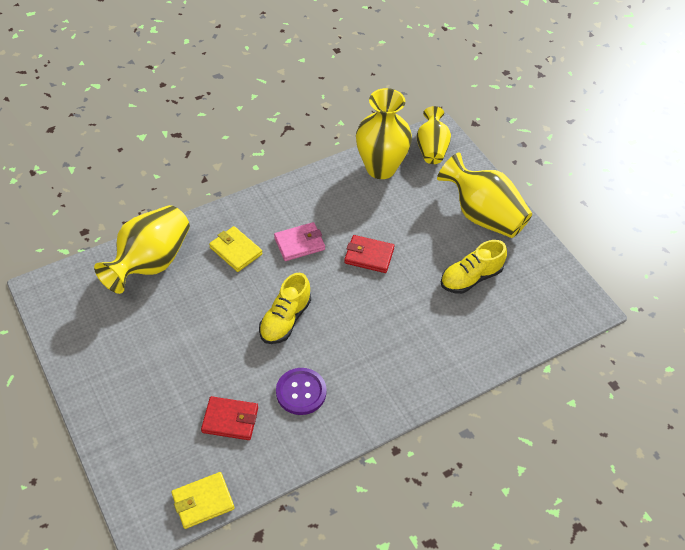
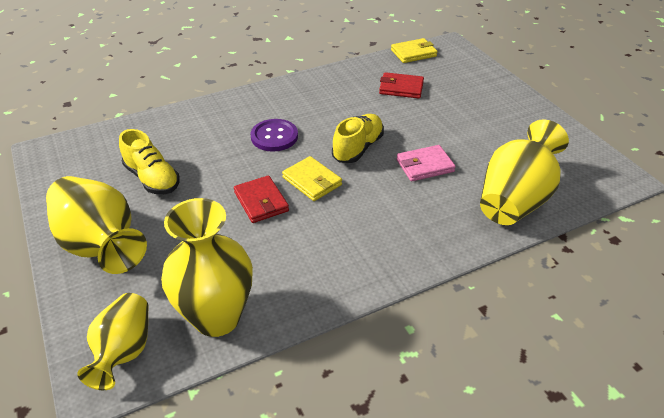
camera: 175 degrees left, 10 degrees down
(236, 251) = (419, 210): yellow wallet -> yellow wallet (312, 181)
(299, 243) = (343, 216): pink wallet -> pink wallet (424, 166)
(301, 392) = (343, 101): purple button -> purple button (274, 136)
(369, 256) = (261, 202): red wallet -> red wallet turned 45 degrees clockwise
(471, 278) = (152, 178): yellow shoe -> yellow shoe turned 75 degrees clockwise

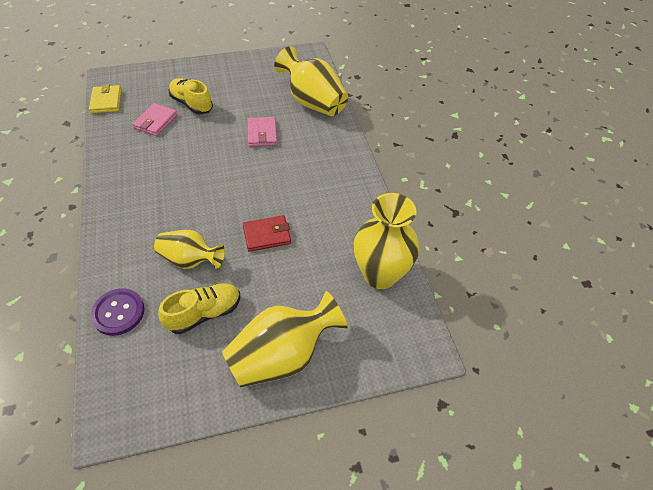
camera: 80 degrees left, 10 degrees up
(124, 351) = (400, 334): yellow vase -> yellow vase (190, 260)
(274, 136) = (183, 215): purple button -> purple button (118, 312)
(312, 181) = (254, 200): yellow wallet -> none
(358, 148) = (224, 165): yellow shoe -> yellow shoe (191, 104)
(401, 88) = (156, 122): red wallet -> pink wallet

